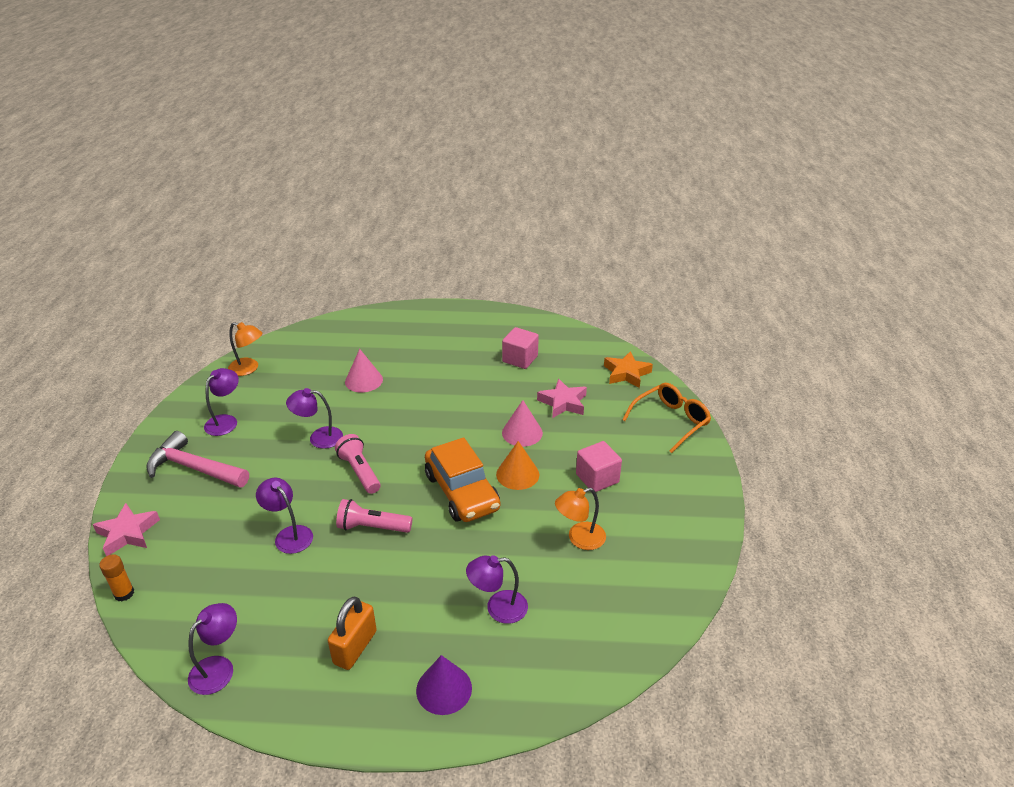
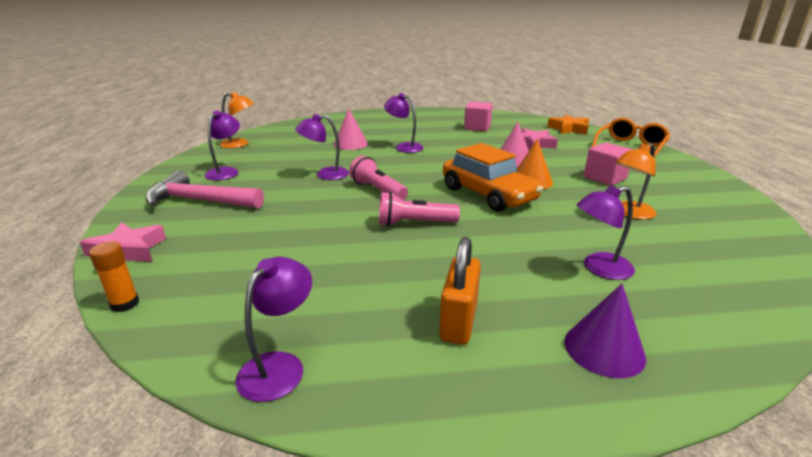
camera: 10 degrees left, 10 degrees down
(289, 535) = (325, 236): purple lamp -> purple lamp (404, 147)

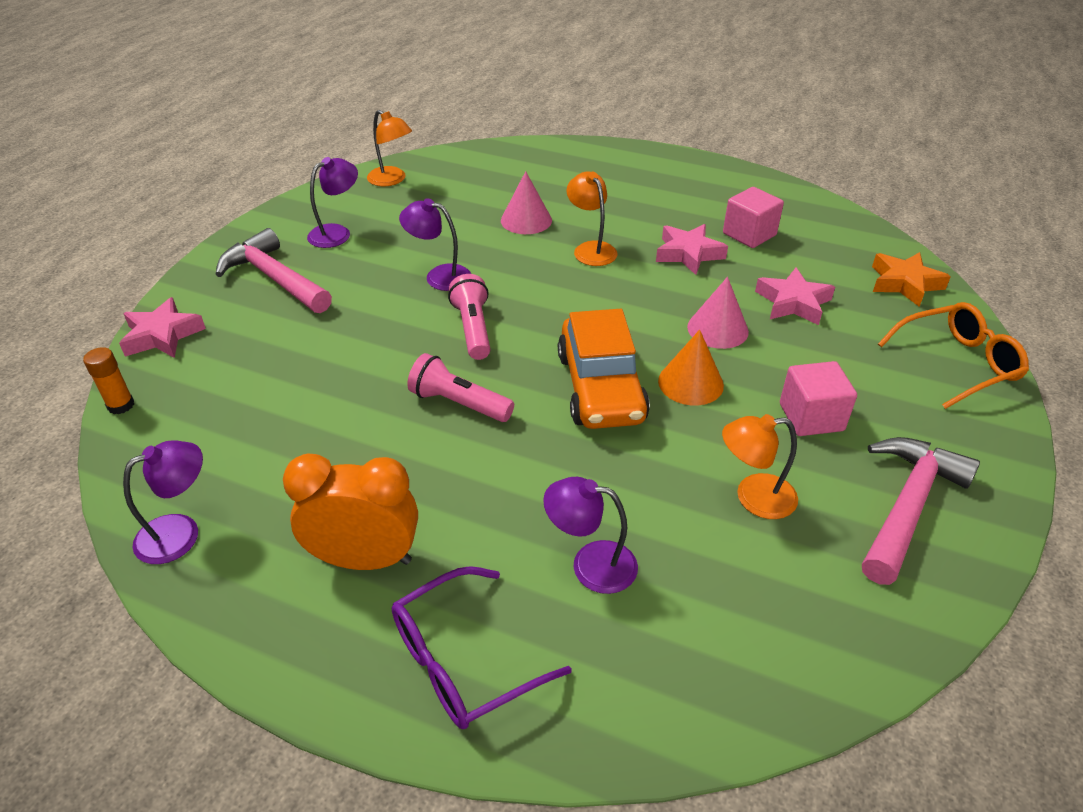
camera: 30 degrees right, 15 degrees up
(404, 147) = (591, 249): purple lamp -> orange lamp
(458, 139) = (688, 254): none -> pink star
(458, 321) = (365, 559): orange padlock -> orange clock
(604, 349) = (463, 661): purple cone -> purple glasses
(694, 195) = (907, 505): none -> pink hammer

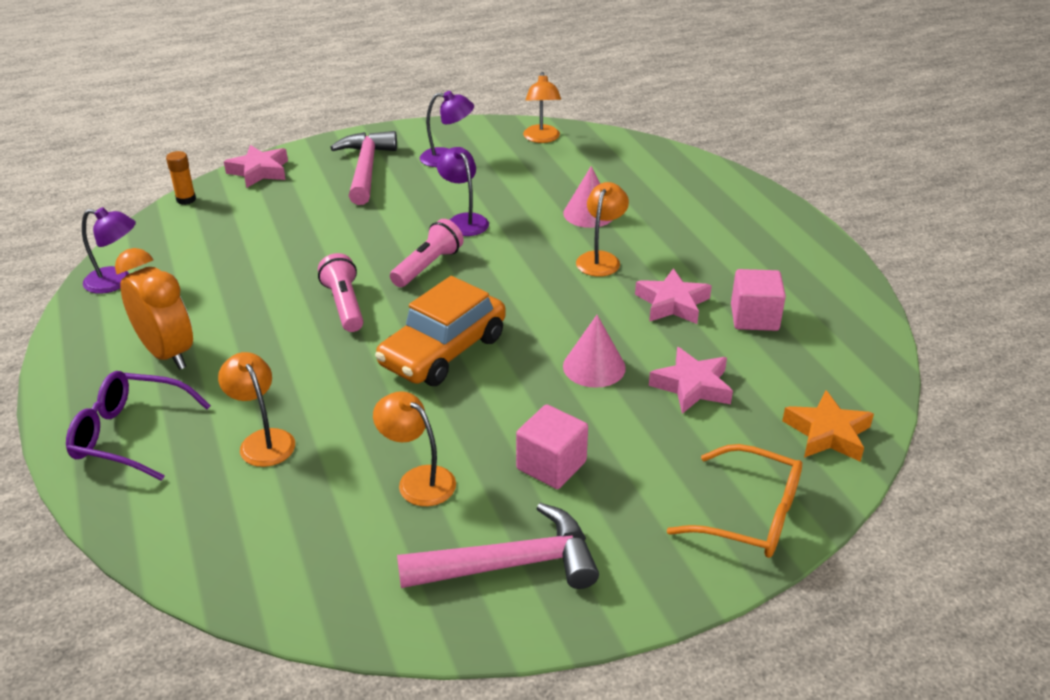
camera: 45 degrees right, 5 degrees down
(590, 564) = (263, 440): purple lamp -> orange lamp
(690, 383) = (507, 387): orange cone -> none

